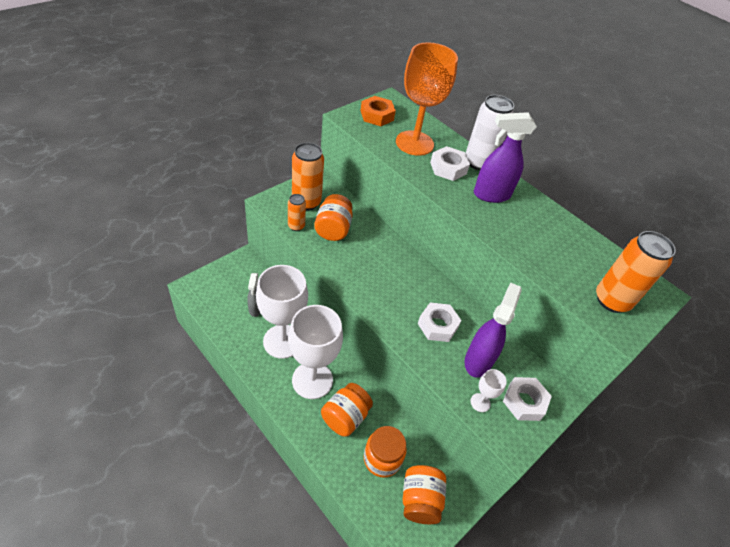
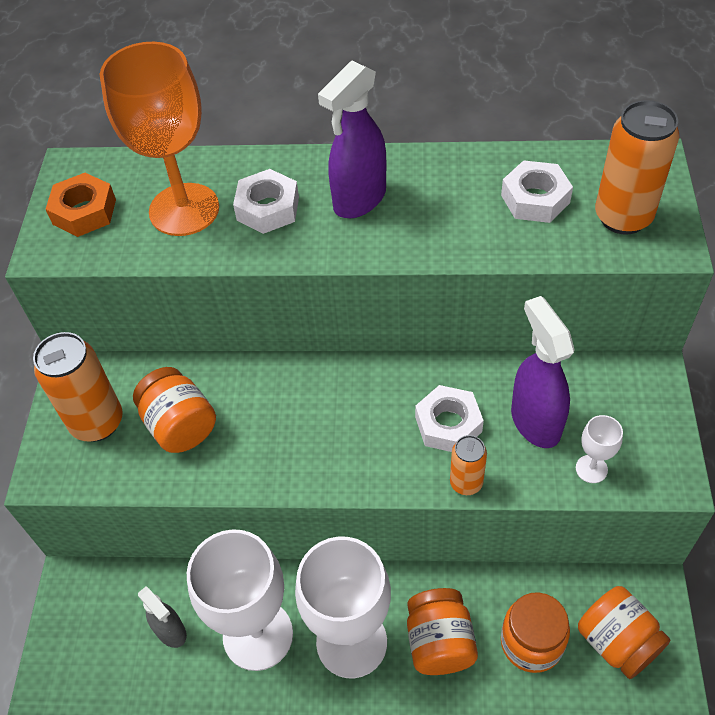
camera: 35 degrees left, 5 degrees up
(296, 226) = (127, 470): orange can -> orange can (466, 483)
(478, 162) = (293, 166): white can -> none
(524, 402) = (628, 419): white nut -> white nut (535, 199)

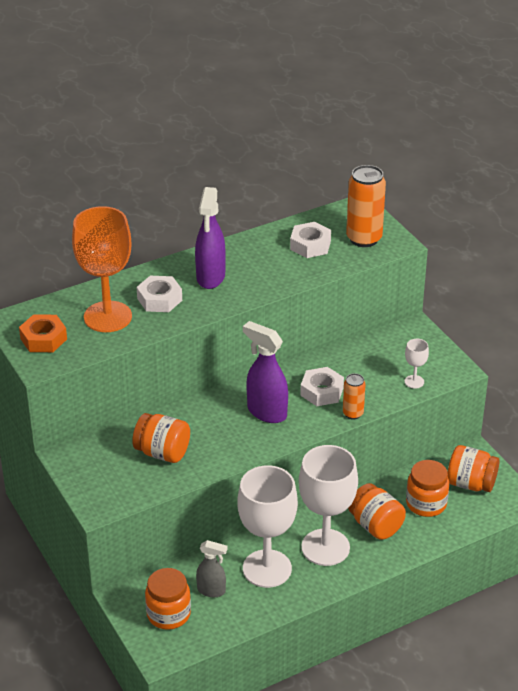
camera: 35 degrees left, 15 degrees down
(97, 422) = (107, 471): orange can -> none
(99, 639) = (168, 614): none -> orange jar
(535, 421) = (368, 372): purple spray bottle -> purple spray bottle (266, 412)

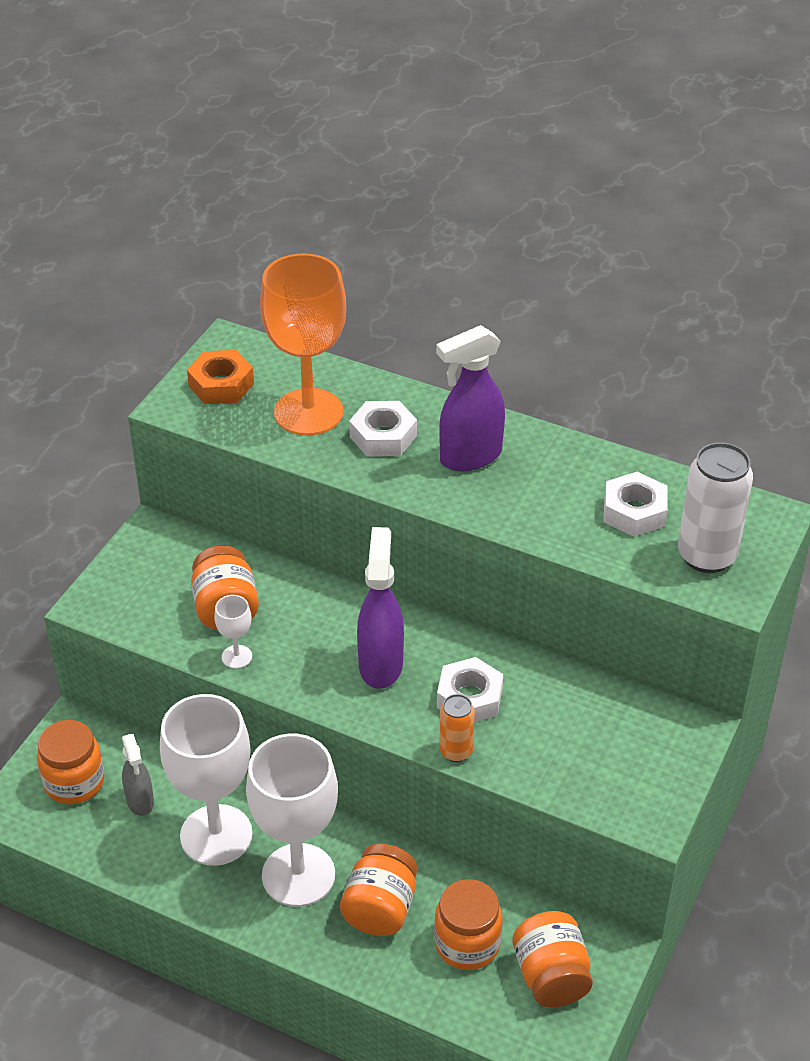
camera: 55 degrees right, 5 degrees up
(364, 239) = (706, 556): orange can -> white can
(414, 382) = (580, 784): white goblet -> white goblet (237, 657)

